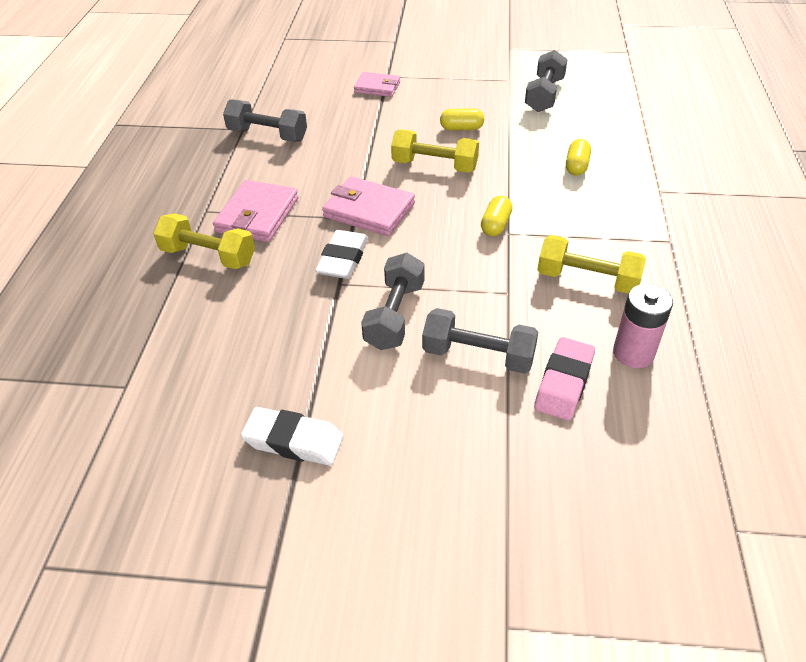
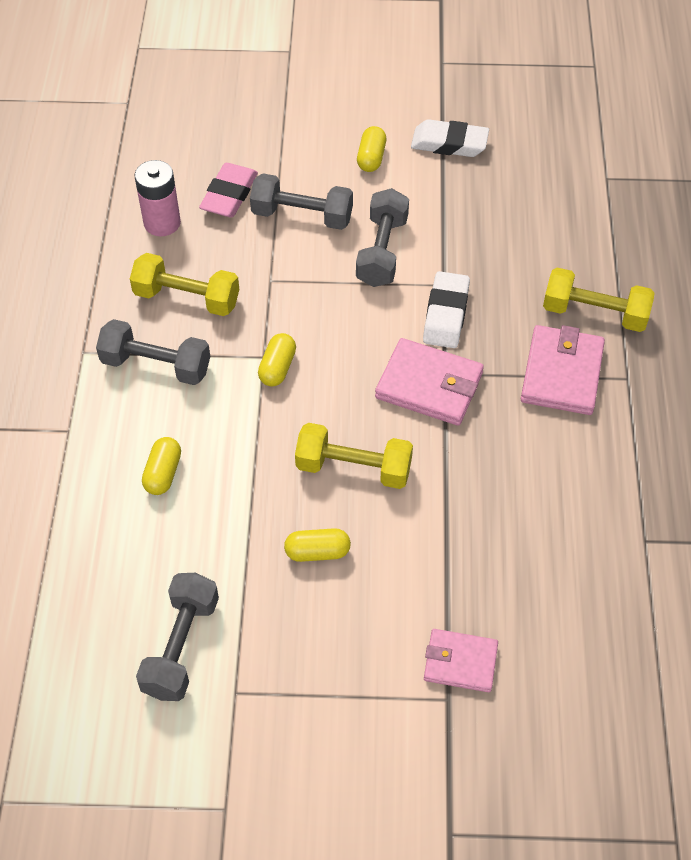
camera: 175 degrees right, 10 degrees up
(267, 135) = (602, 527): grey dumbbell -> grey dumbbell (156, 365)
(394, 424) = (371, 158): none -> yellow capsule

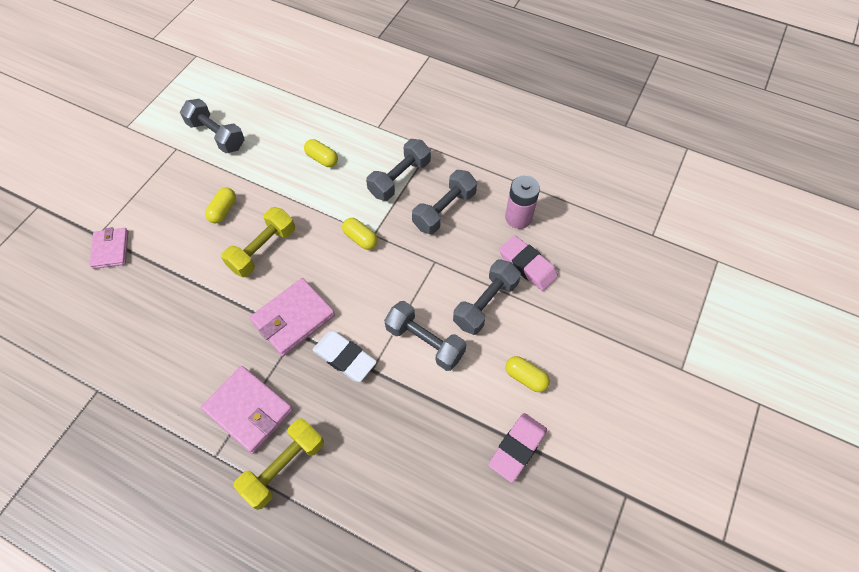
camera: 115 degrees right, 5 degrees up
(187, 298) = (444, 210): yellow dumbbell -> grey dumbbell
(449, 143) = (517, 448): white eraser -> pink eraser
(460, 662) = (111, 249): pink wallet -> pink wallet turned 45 degrees counterclockwise

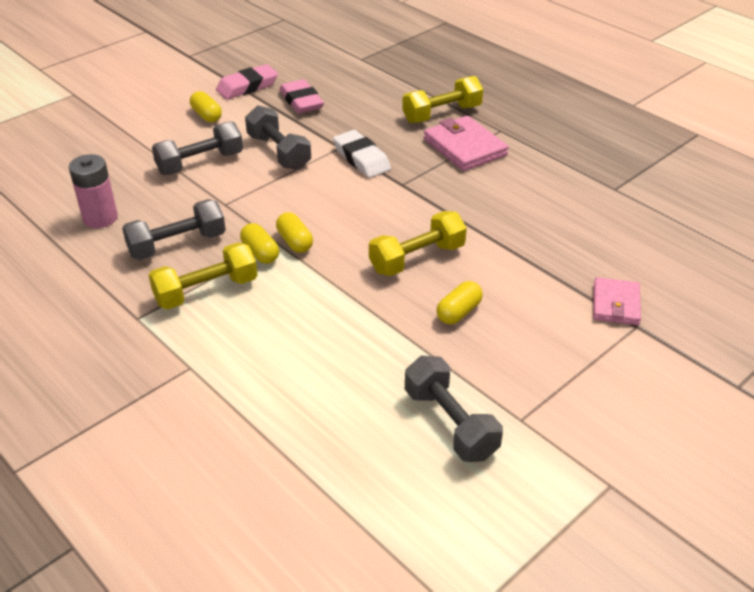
camera: 160 degrees left, 20 degrees down
(293, 318) = (401, 194): pink wallet -> none
(322, 159) = (297, 343): yellow capsule -> yellow capsule (260, 253)
(399, 178) = (206, 291): grey dumbbell -> yellow dumbbell
(527, 265) = (132, 179): pink eraser -> pink eraser (301, 101)

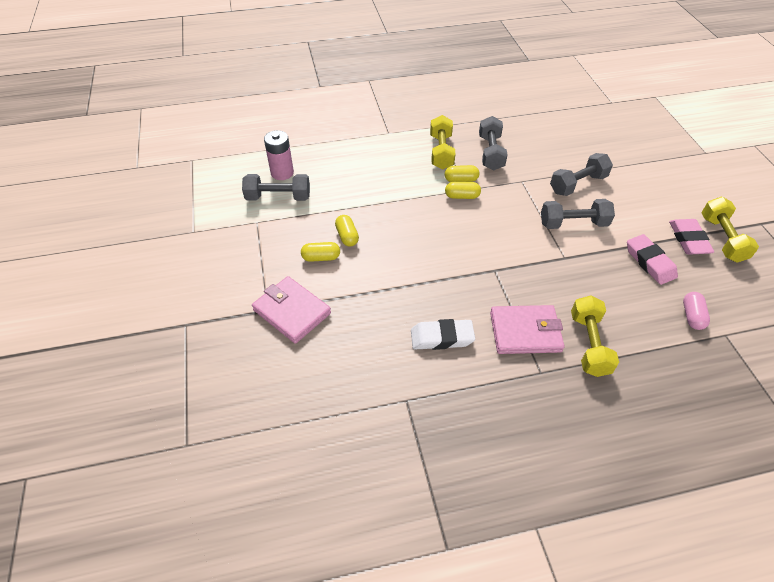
camera: 120 degrees right, 10 degrees up
(100, 218) = (536, 133): pink battery -> pink battery (282, 173)
(200, 163) = (577, 184): grey dumbbell -> grey dumbbell turned 60 degrees clockwise
(206, 115) = (646, 205): yellow capsule -> yellow capsule (321, 257)
(301, 101) = (649, 262): pink eraser -> pink eraser turned 60 degrees clockwise
(354, 74) = (692, 316): none -> pink capsule
(361, 159) = (541, 263): white eraser -> white eraser (442, 338)
(417, 258) = (407, 241): yellow dumbbell -> yellow dumbbell (722, 239)
(616, 304) = (292, 312): pink wallet -> pink wallet, size x1.53

